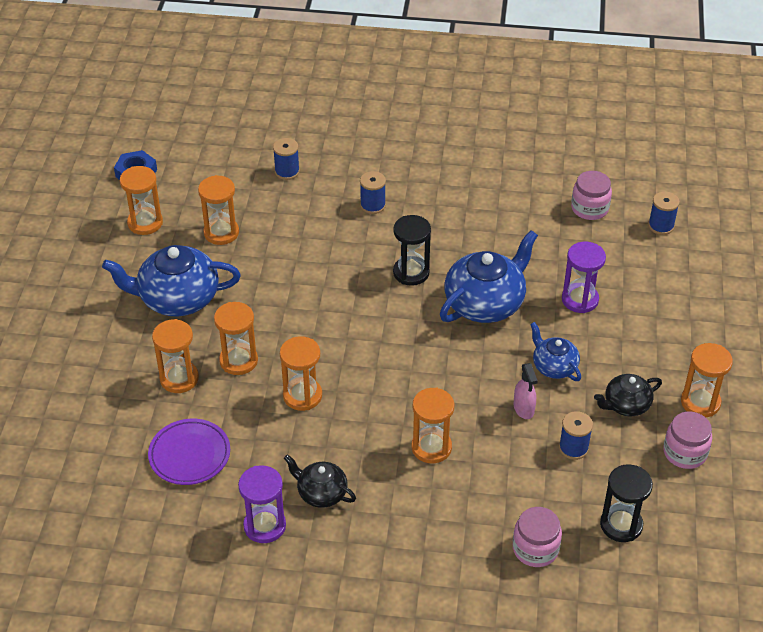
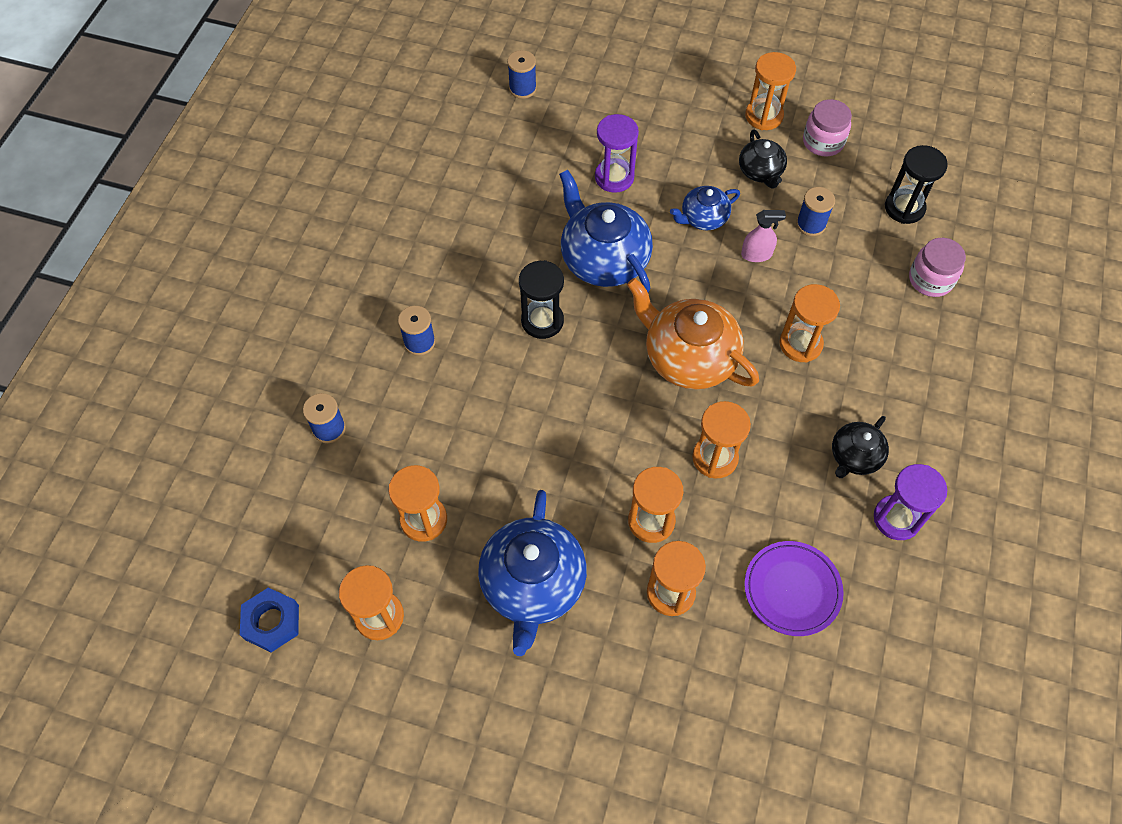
camera: 80 degrees left, 15 degrees up
(398, 370) = (688, 357): none -> orange teapot
(589, 208) = (481, 140): pink jar -> none

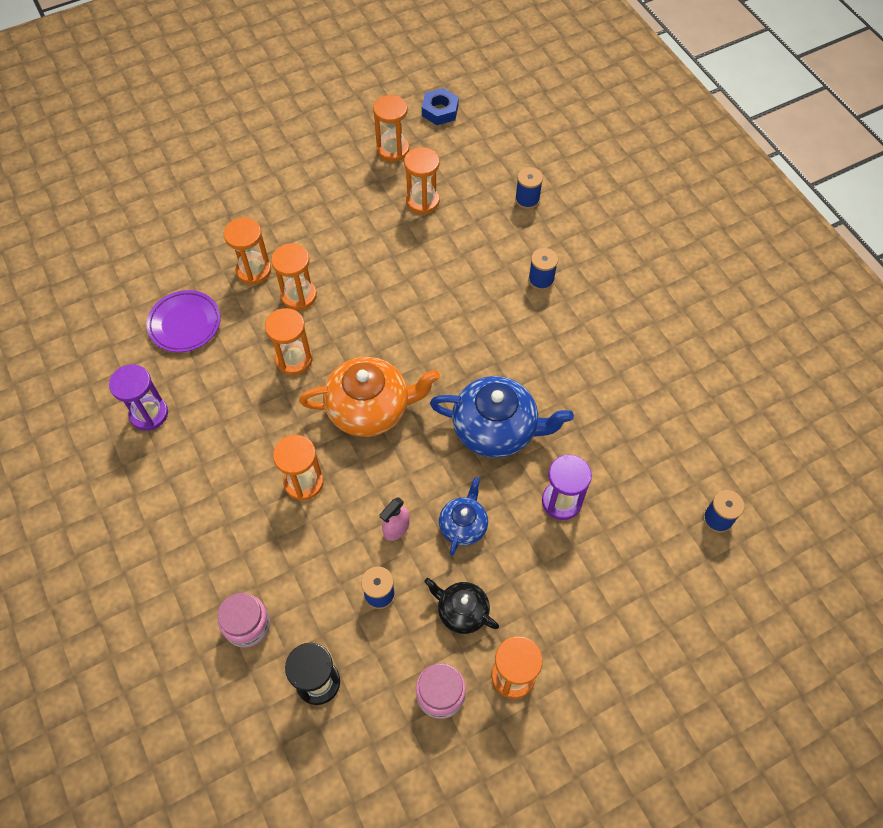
camera: 135 degrees right, 0 degrees up
(533, 584) = (332, 218): blue teapot -> none
(542, 321) = (486, 353): black hourglass -> none
(854, 456) = (205, 432): black teapot -> none

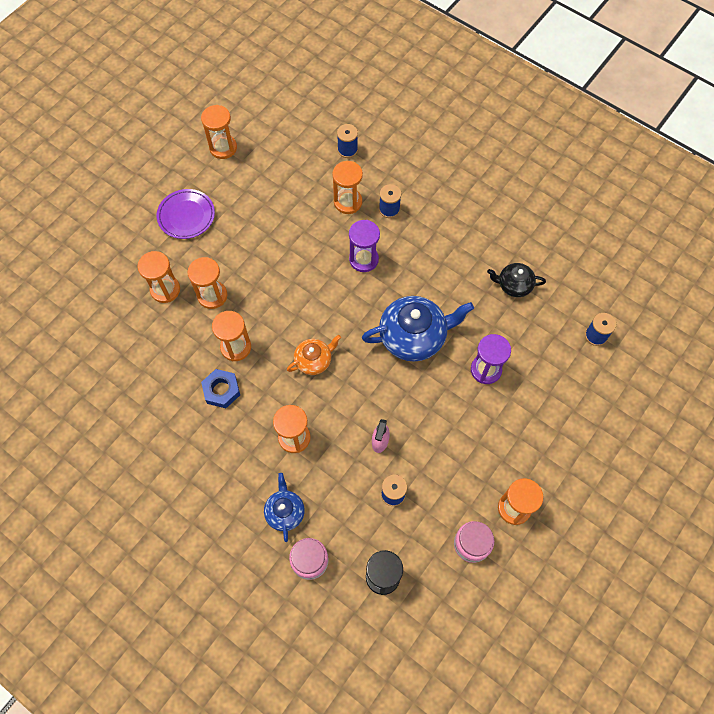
camera: 25 degrees left, 5 degrees up
(149, 414) = (145, 438): purple hourglass -> purple hourglass (363, 259)
(185, 324) = (134, 355): purple plate -> purple plate (186, 216)
(370, 408) = (314, 360): orange teapot -> orange teapot, size x0.55
(422, 201) = (268, 181): orange hourglass -> orange hourglass (348, 202)
(440, 111) = (243, 102): blue nut -> blue nut (221, 390)
(462, 611) = (456, 479): black teapot -> black teapot (514, 285)
(463, 525) = (426, 417): blue teapot -> blue teapot (285, 512)

